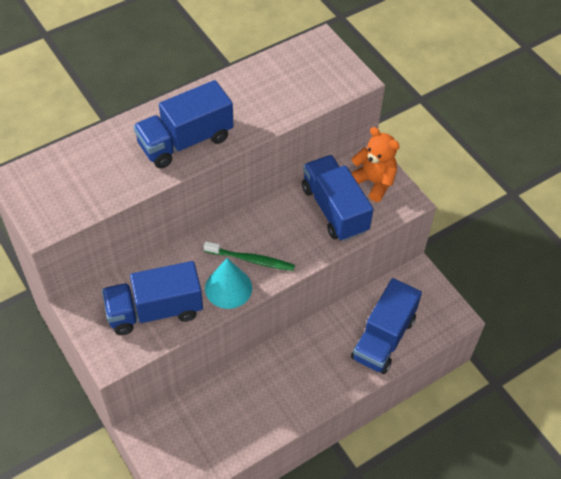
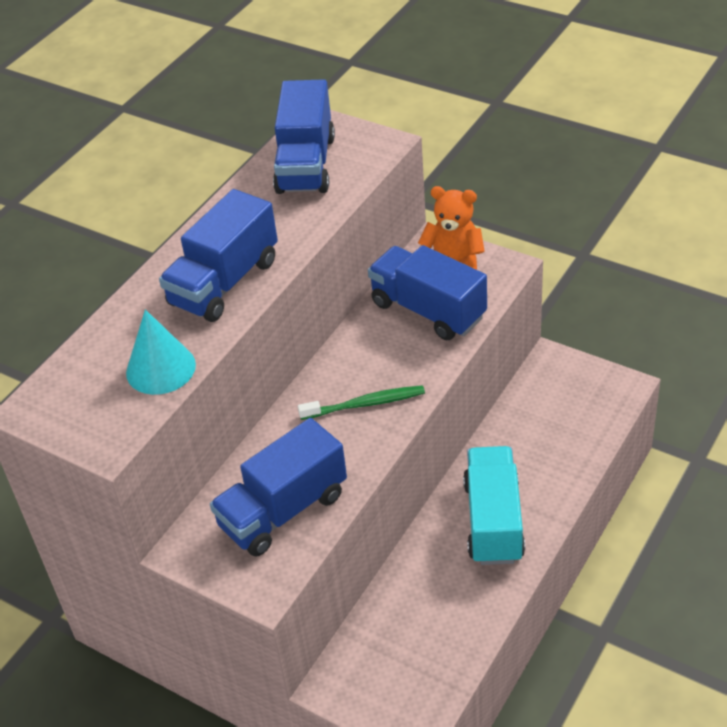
camera: 20 degrees left, 10 degrees down
(228, 288) = (358, 446): turquoise cone -> turquoise cone (161, 368)
(309, 371) = (493, 521): none -> turquoise truck
(383, 338) = (557, 446): blue truck -> blue truck (306, 164)

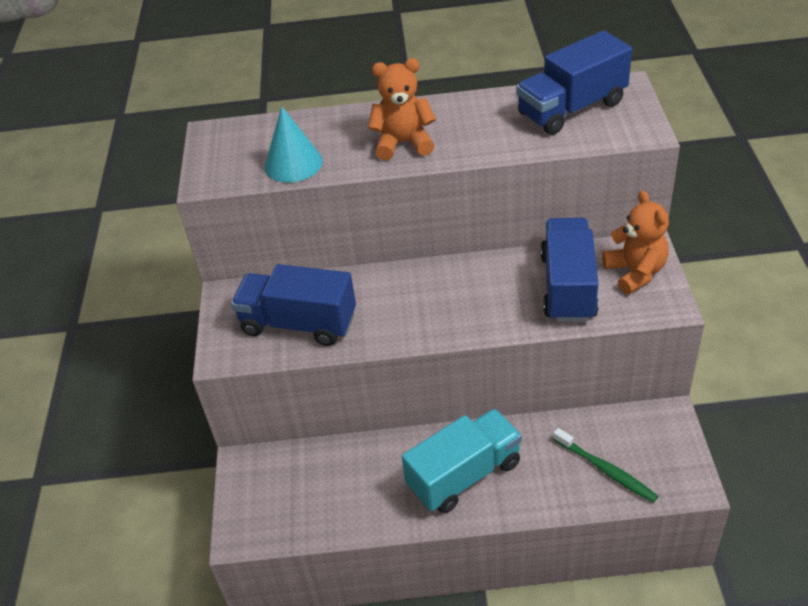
camera: 55 degrees right, 0 degrees up
(224, 282) = (403, 143): blue truck -> orange teddy bear
(365, 404) = (436, 308): green toothbrush -> green toothbrush (606, 470)

